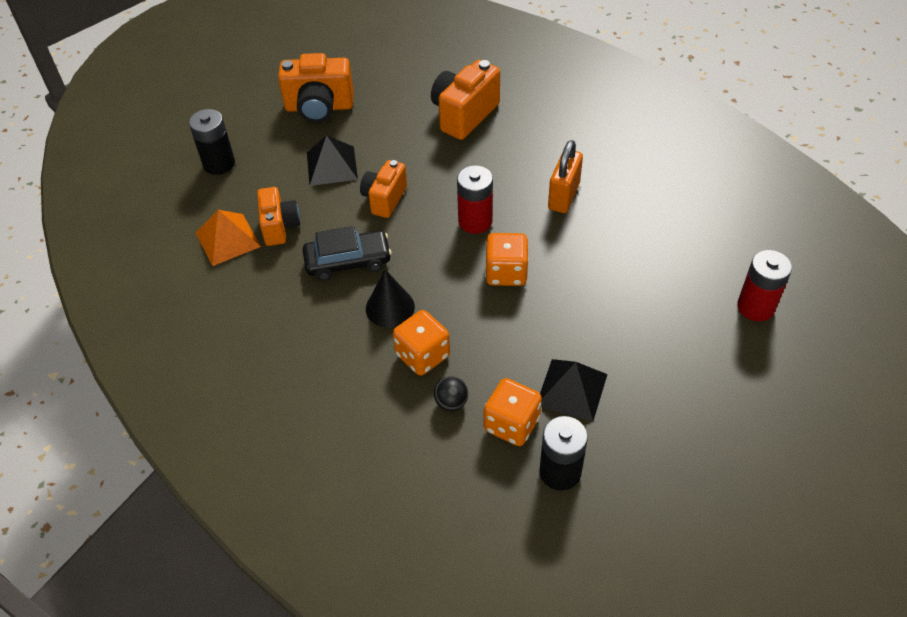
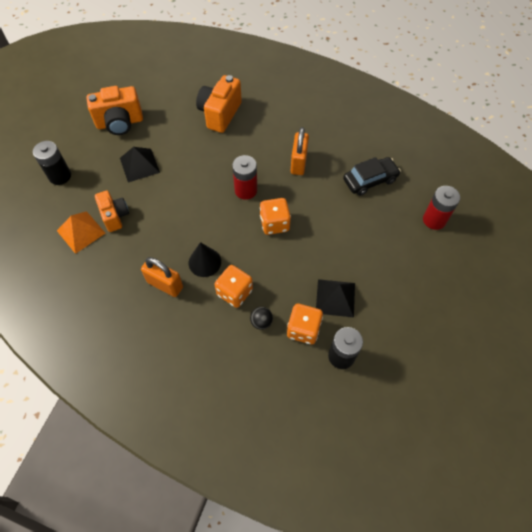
camera: 15 degrees left, 10 degrees up
(325, 328) = (165, 285): none -> orange padlock
(348, 261) = (168, 234): black car -> black car (370, 180)
(384, 199) = (181, 184): orange camera -> none

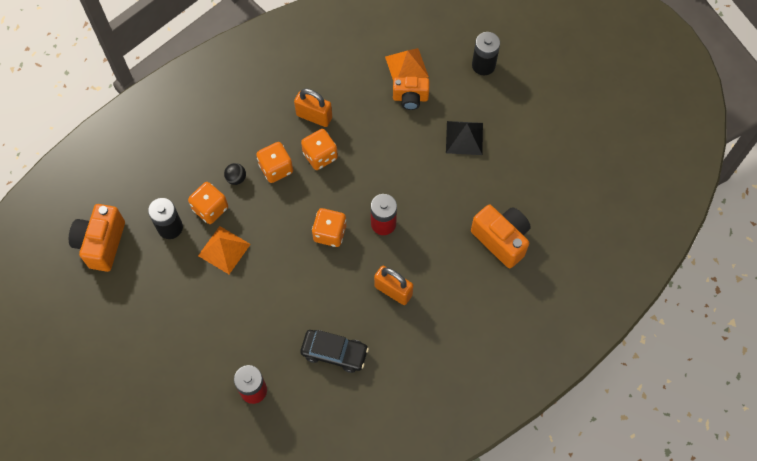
camera: 115 degrees right, 5 degrees up
(120, 123) = (532, 137): orange camera -> orange camera (101, 244)
(165, 285) = (314, 116): orange padlock -> orange padlock turned 60 degrees clockwise
(204, 262) = (320, 156): black cone -> orange dice
(335, 297) = (224, 249): black pyramid -> orange pyramid
(370, 180) = (334, 353): black car -> black car turned 75 degrees counterclockwise

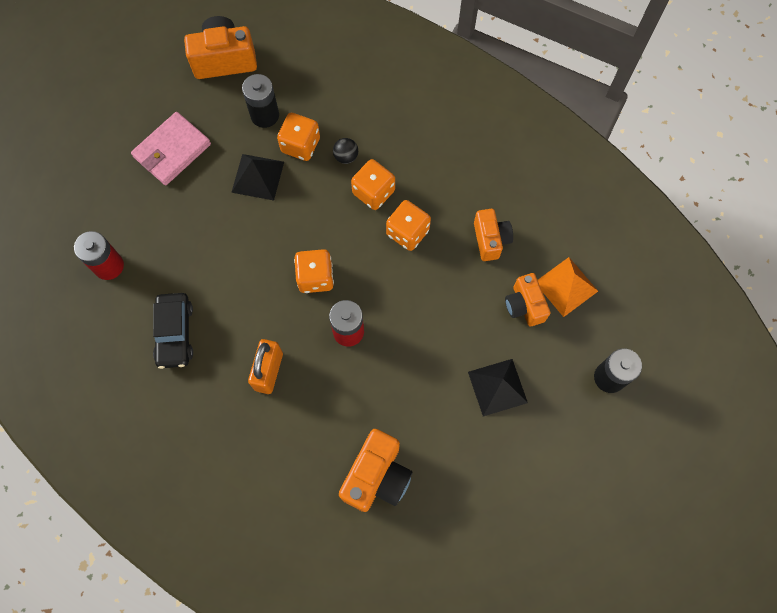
camera: 70 degrees right, 5 degrees up
(169, 310) = (172, 151): none -> pink wallet
(224, 249) = (258, 177): orange pyramid -> black pyramid
(314, 116) = (455, 208): orange padlock -> none
(350, 102) = (490, 240): none -> orange camera

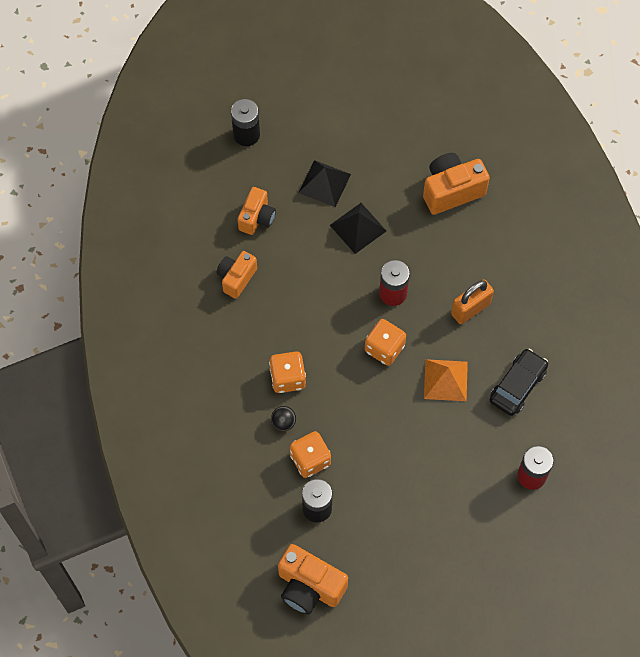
camera: 140 degrees left, 5 degrees down
(172, 151) = (414, 535): pink wallet -> none
(258, 177) = (364, 459): black pyramid -> black pyramid (358, 228)
(407, 232) = (290, 329): orange dice -> none
(566, 286) = (216, 208): orange pyramid -> orange pyramid (445, 380)

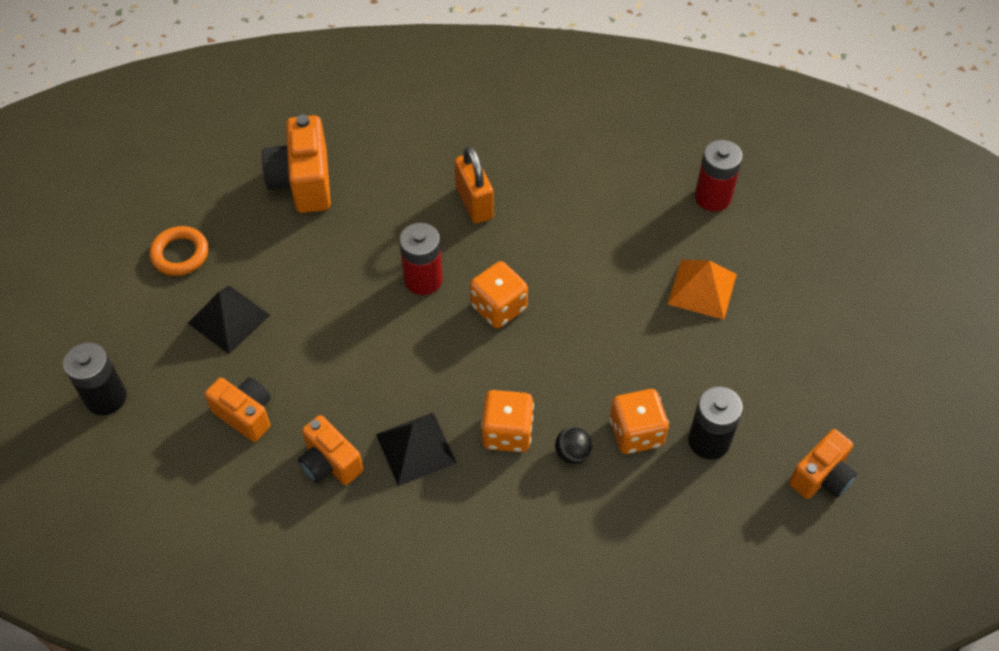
camera: 75 degrees left, 10 degrees down
(309, 587) = (821, 477): orange camera -> orange camera, size x0.66
(358, 228) = (312, 296): black pyramid -> black pyramid (415, 448)
(366, 136) = (180, 254): none -> orange ring
(445, 380) = (563, 252): orange pyramid -> orange pyramid (702, 289)
(517, 385) = (592, 182): black car -> none

